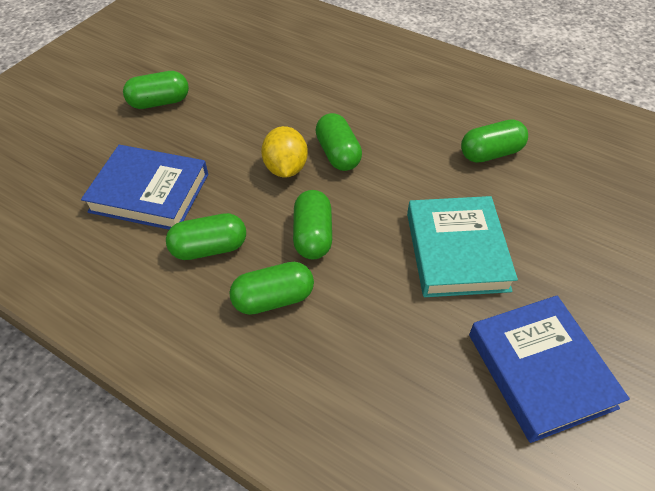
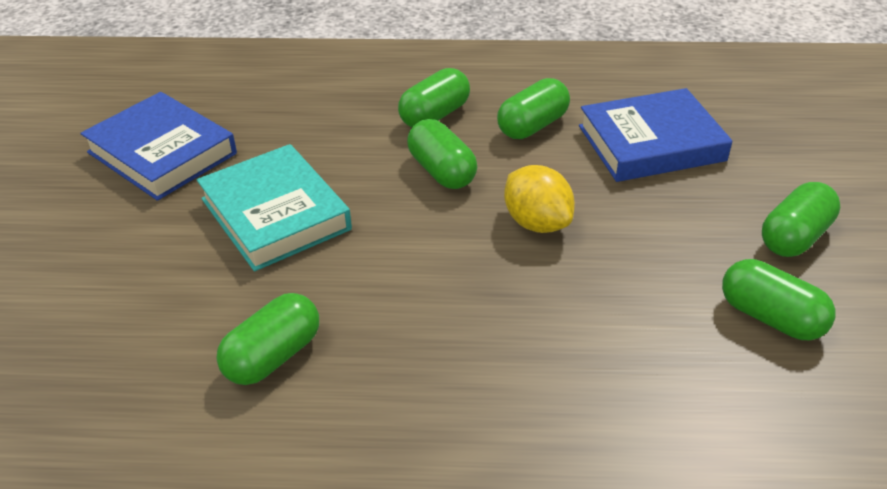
camera: 150 degrees right, 10 degrees down
(338, 154) = (489, 266): green capsule -> green capsule (770, 317)

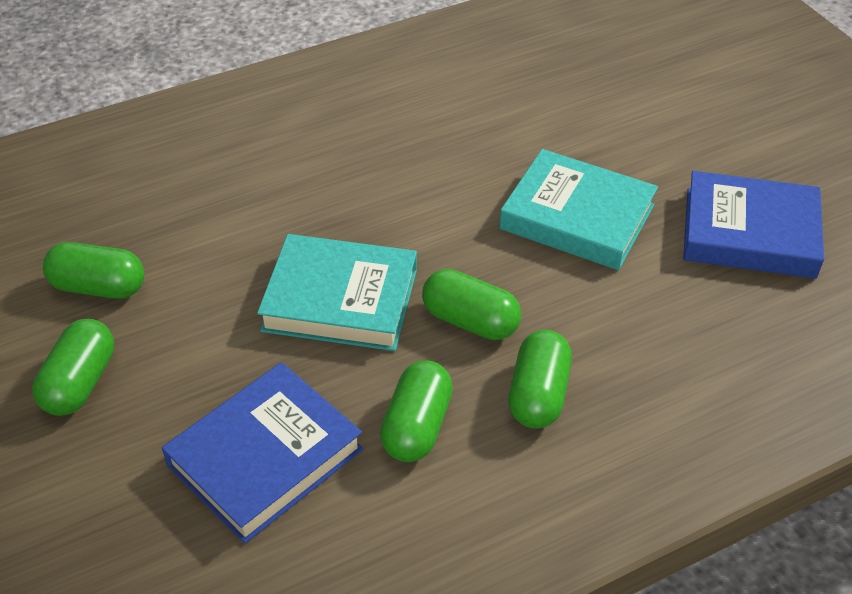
camera: 150 degrees right, 5 degrees up
(273, 356) = (464, 124): green capsule -> none
(537, 223) = (340, 299): yellow lemon -> turquoise book

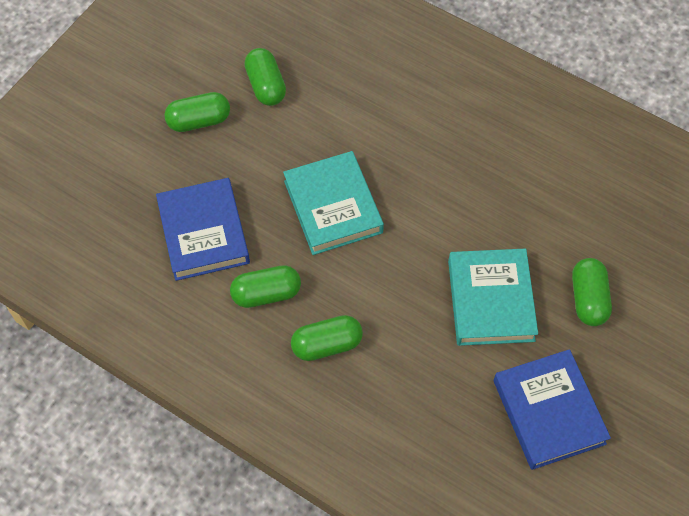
camera: 60 degrees right, 15 degrees up
(265, 457) = (203, 233): blue book -> blue book turned 60 degrees clockwise
(470, 321) = (360, 282): green capsule -> green capsule (588, 299)

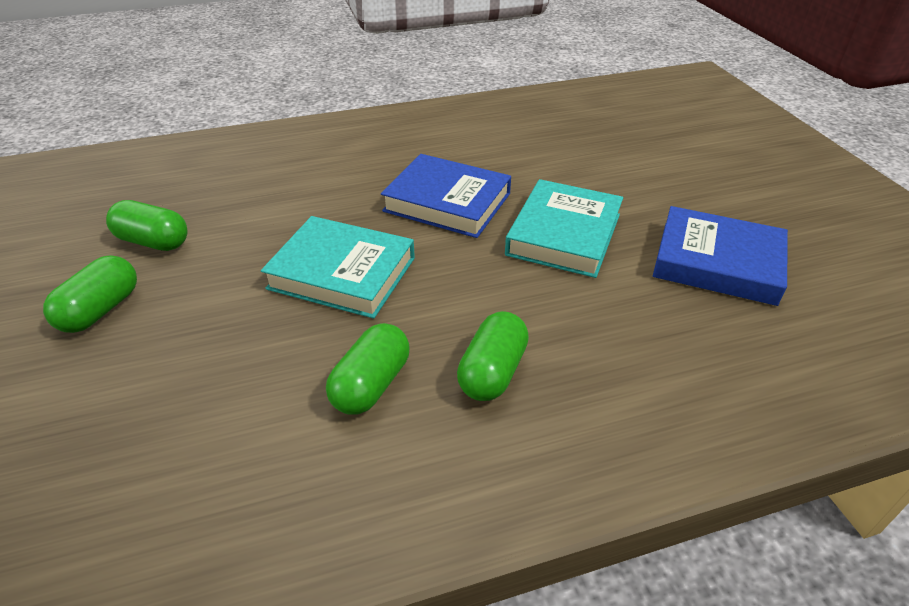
camera: 50 degrees left, 20 degrees down
(203, 233) = (225, 392): blue book -> blue book (447, 202)
(490, 300) = (563, 234): turquoise book -> turquoise book turned 75 degrees clockwise
(588, 299) = (618, 186): green capsule -> none

